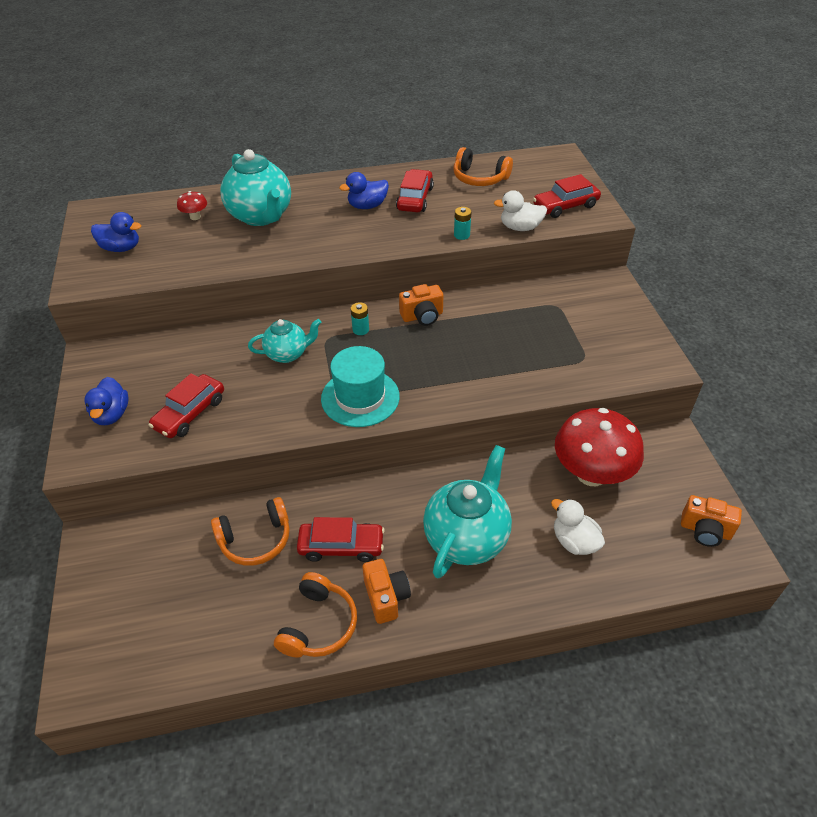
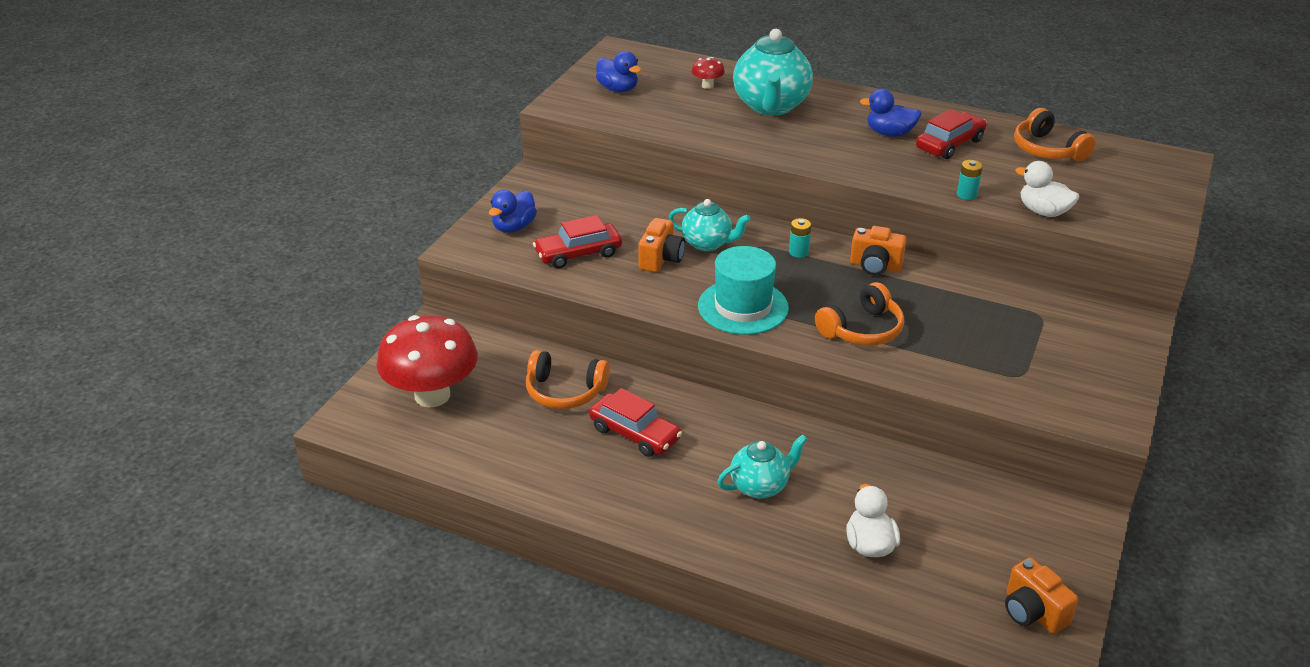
camera: 35 degrees right, 10 degrees down
(318, 625) = (562, 480): orange headphones -> orange headphones (862, 329)
(386, 597) = (639, 491): orange camera -> orange camera (661, 259)
(466, 537) = (760, 486): turquoise teapot -> turquoise teapot, size x0.58
(565, 206) = (1124, 211): red car -> none
(591, 474) = (950, 500): red mushroom -> red mushroom (432, 395)

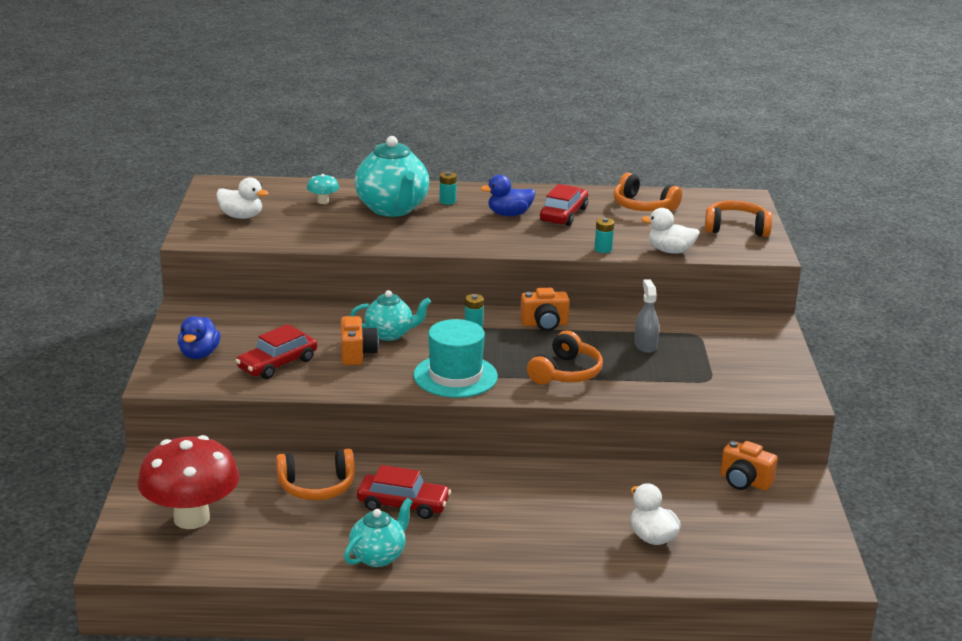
camera: 25 degrees left, 10 degrees down
(618, 89) = (241, 216): blue duck -> white duck
(707, 86) = (323, 201): red mushroom -> turquoise mushroom
(760, 486) = (537, 517): turquoise teapot -> turquoise teapot (378, 556)
(834, 107) = (447, 201): none -> turquoise battery
(972, 315) = (645, 345): none -> grey spray bottle
(1032, 612) = (801, 551): orange camera -> orange camera (744, 482)
(1142, 197) = (736, 228): none -> orange headphones

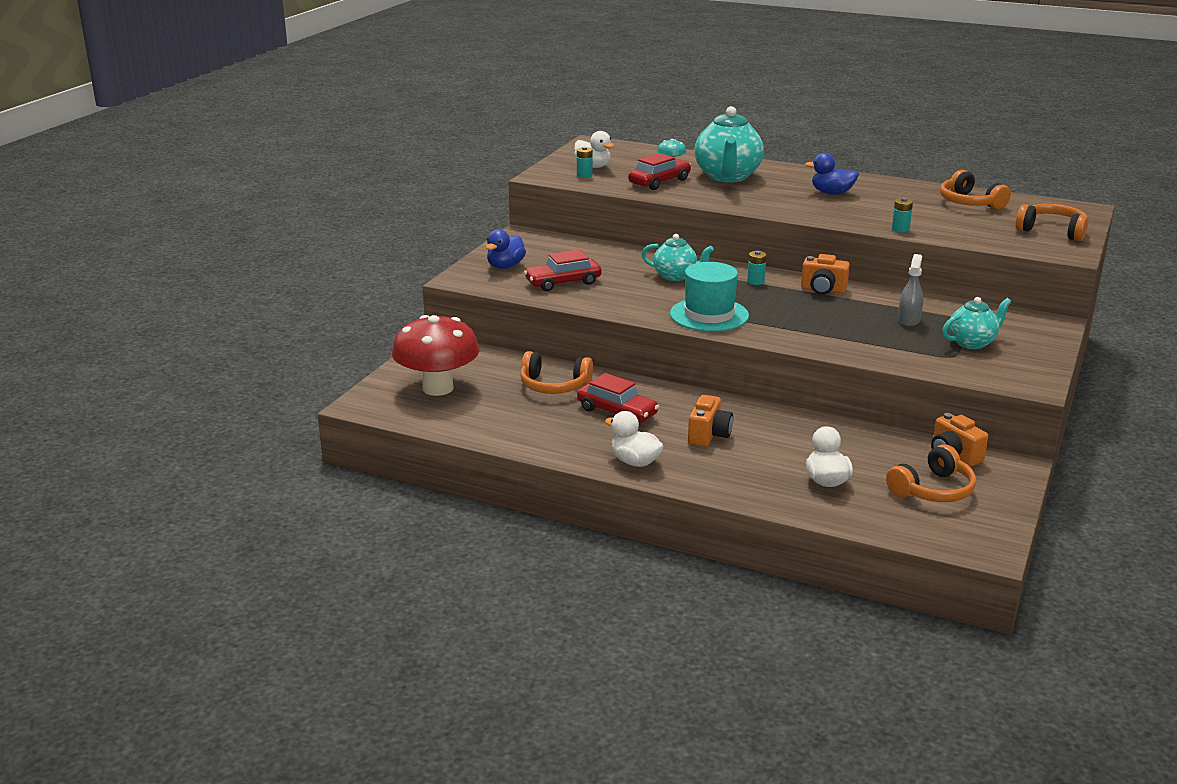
camera: 25 degrees right, 0 degrees up
(357, 354) = (635, 286): orange camera -> orange camera (709, 435)
(378, 556) = (567, 444): turquoise teapot -> turquoise teapot (972, 343)
(447, 201) = (782, 177): turquoise battery -> turquoise battery (584, 175)
(563, 214) = (884, 199): red car -> red car (659, 182)
(566, 373) = (813, 328): orange headphones -> orange headphones (933, 490)
(670, 251) = (967, 239): white duck -> white duck (635, 462)

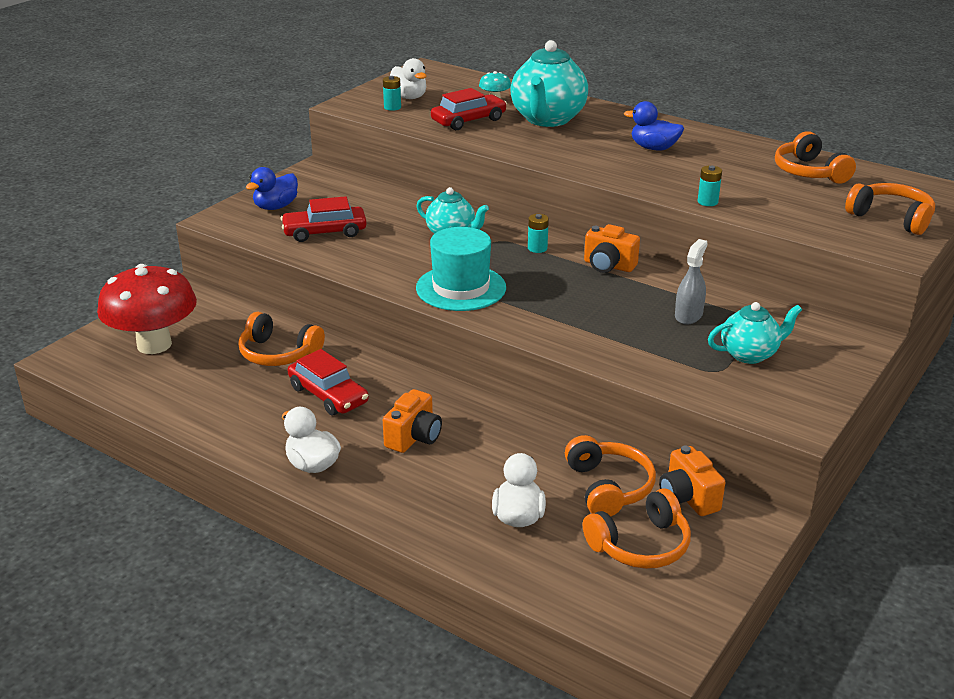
camera: 10 degrees right, 5 degrees up
(887, 455) = (608, 487): none -> orange headphones

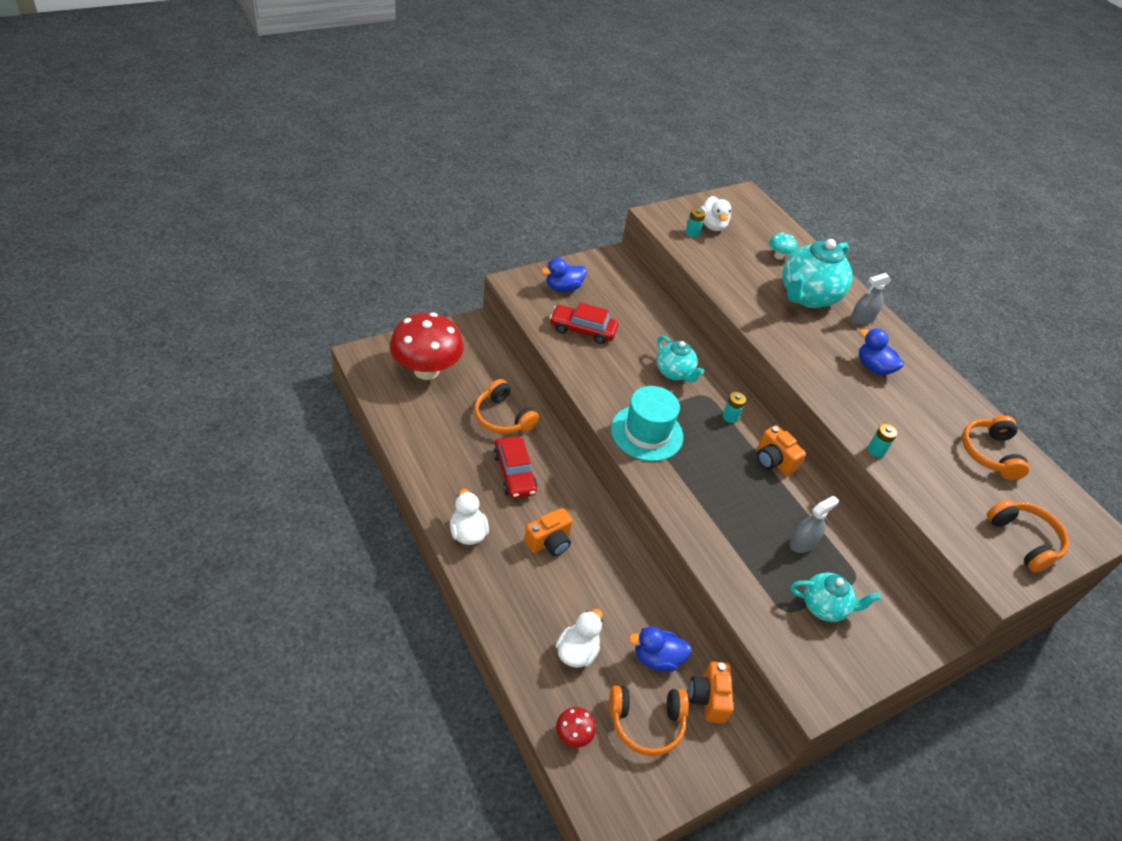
camera: 20 degrees right, 15 degrees up
(468, 120) = (742, 272): red car -> none
(570, 589) = (573, 735): none -> red mushroom
(608, 487) = (657, 658): orange headphones -> blue duck
(613, 119) = (862, 319): none -> grey spray bottle

